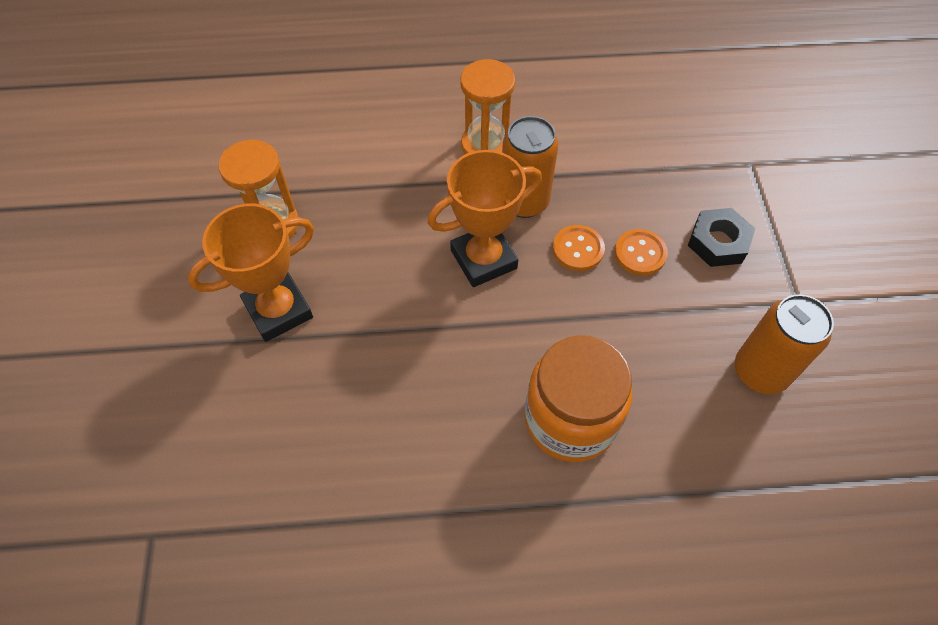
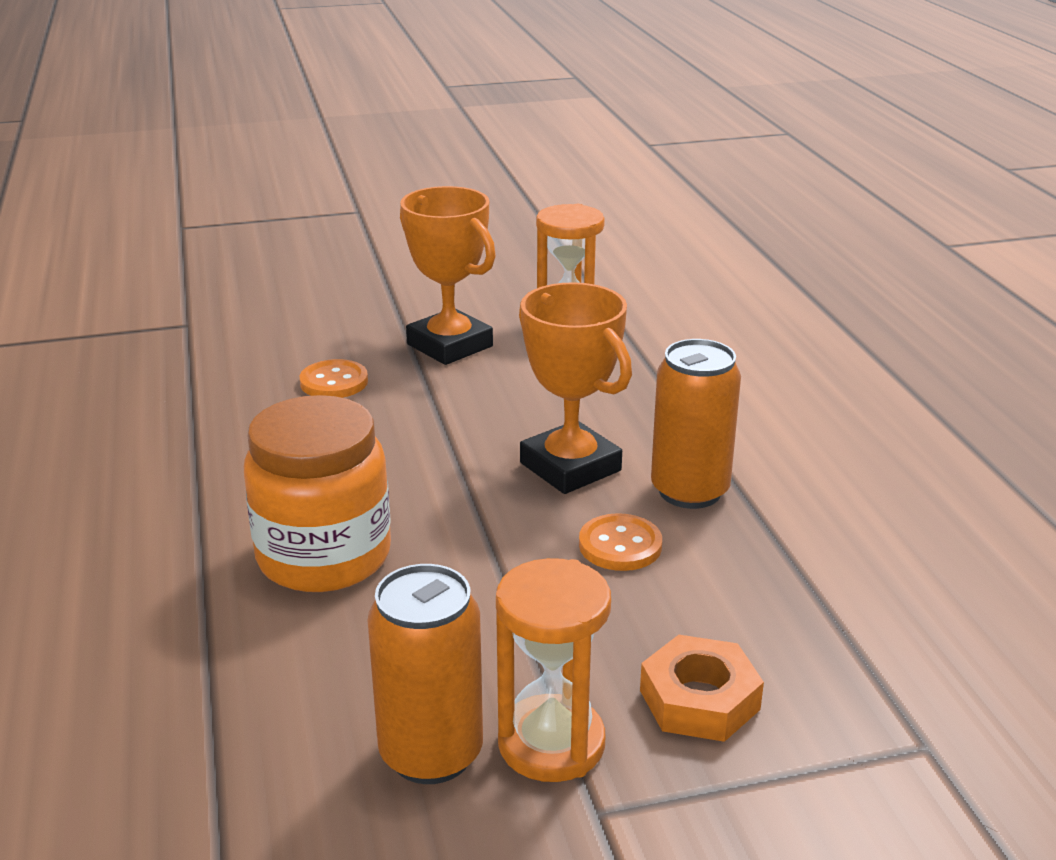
camera: 80 degrees right, 30 degrees down
(485, 145) = (781, 450): orange hourglass -> orange hourglass (551, 744)
(640, 253) = (636, 608): orange button -> orange button (334, 382)
(718, 242) = (699, 700): black nut -> orange nut

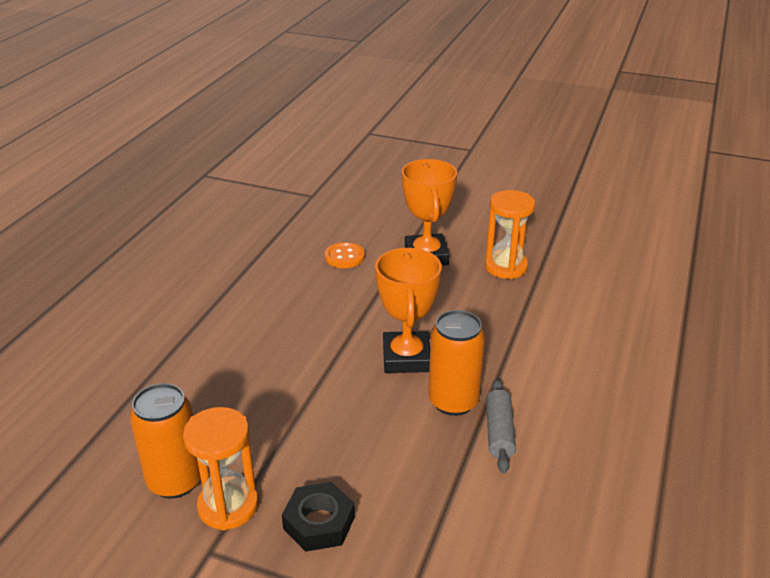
camera: 35 degrees right, 5 degrees up
(324, 556) = (238, 355): orange jar -> none
(620, 545) = (379, 416): orange button -> none
(699, 700) = (319, 523): orange nut -> black nut
(782, 501) = (499, 432): none -> grey rolling pin

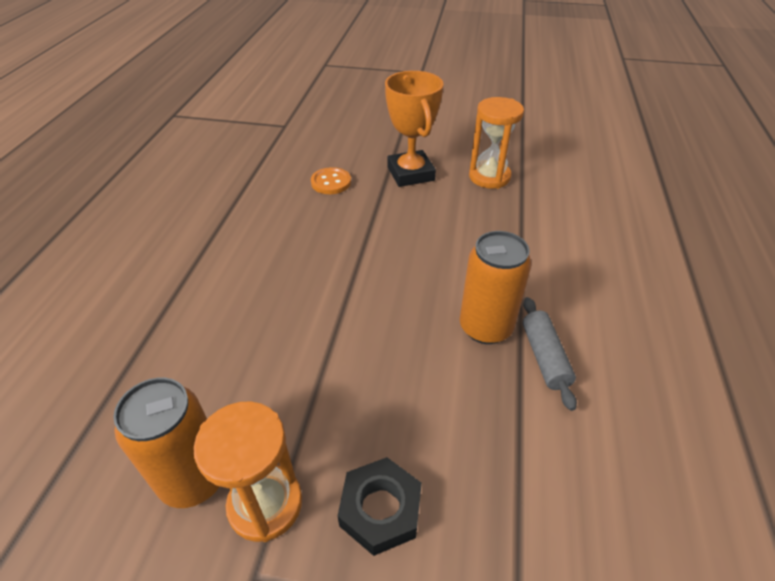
camera: 10 degrees left, 10 degrees up
(406, 358) = (422, 283): orange trophy -> none

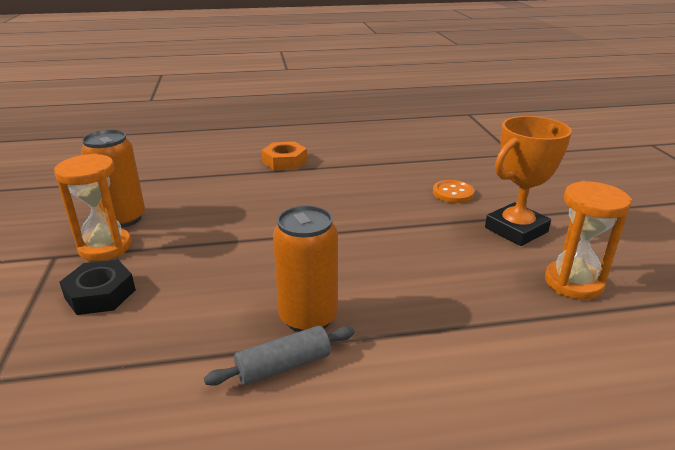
camera: 70 degrees right, 15 degrees down
(159, 277) = (284, 161): none -> orange nut

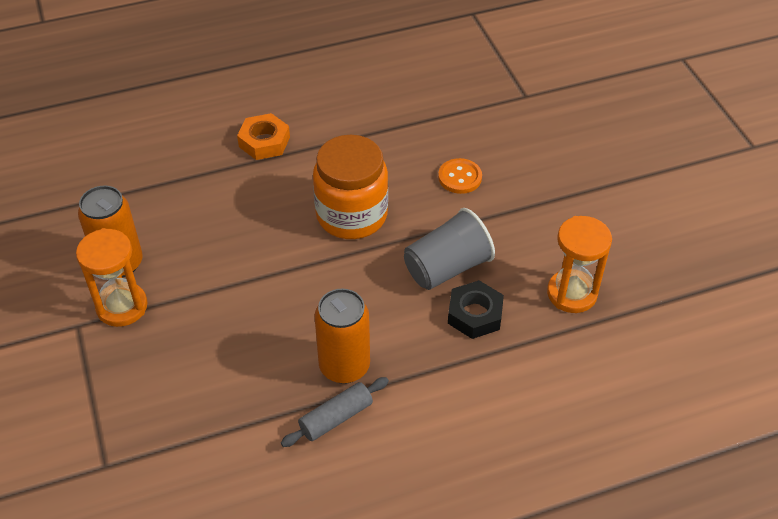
camera: 10 degrees left, 20 degrees up
(100, 294) = (147, 366): black nut -> black nut (475, 314)
(347, 207) = (351, 215): none -> orange jar
(435, 250) = (447, 268): none -> grey cup
(516, 230) = (524, 228): orange trophy -> none

